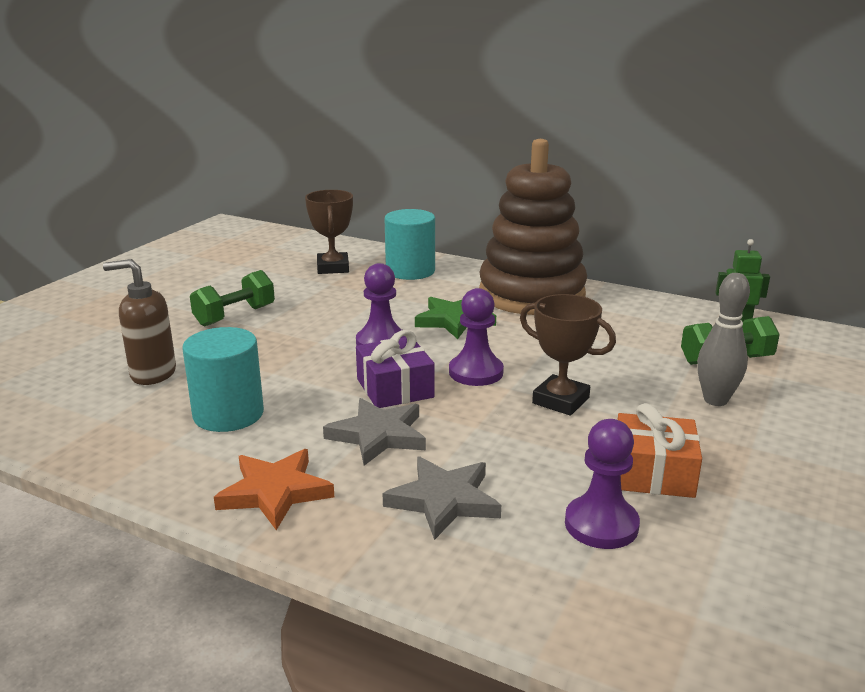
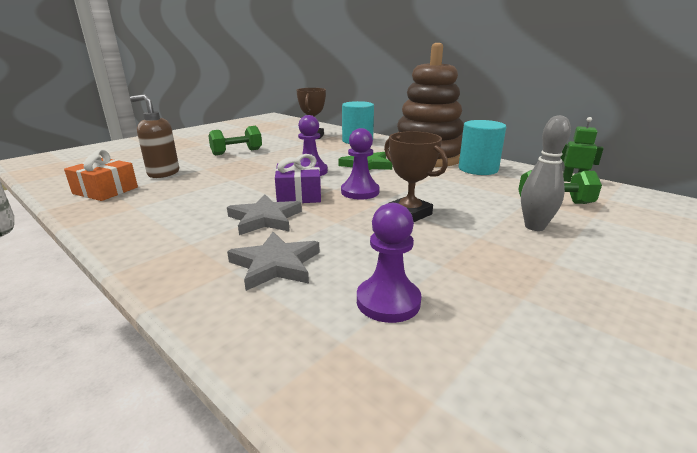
camera: 15 degrees right, 0 degrees up
(228, 414) = (183, 197): turquoise cylinder -> turquoise cylinder (478, 169)
(275, 492) = (166, 242): orange star -> none
(653, 473) = (455, 269): orange gift -> orange gift (105, 190)

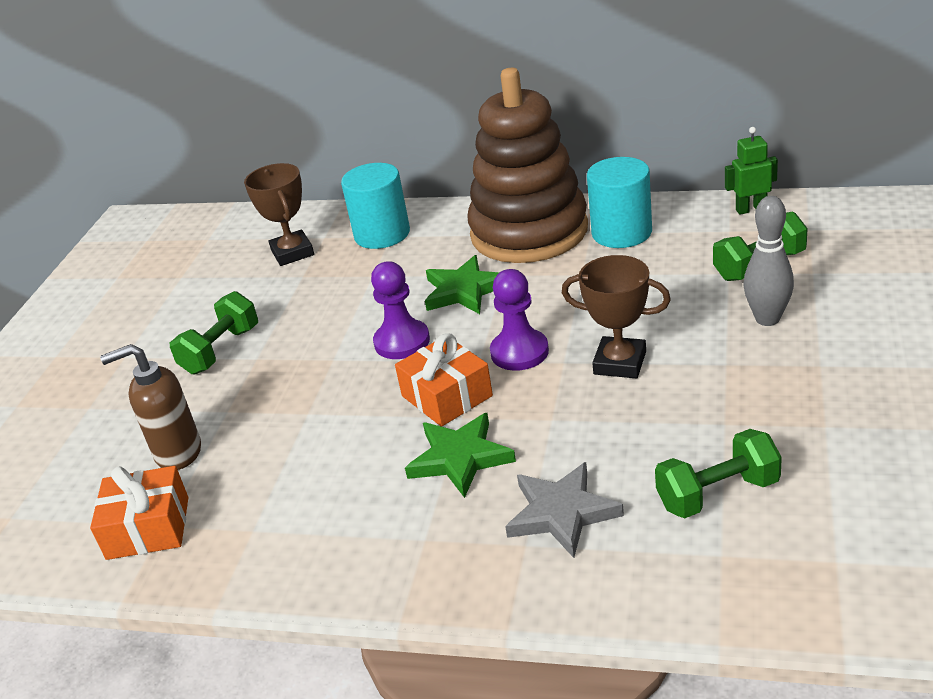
camera: 25 degrees left, 10 degrees up
(265, 219) = (460, 458): grey star -> green star
(299, 195) = (446, 396): purple gift -> orange gift
(388, 301) = (718, 494): purple pawn -> green dumbbell

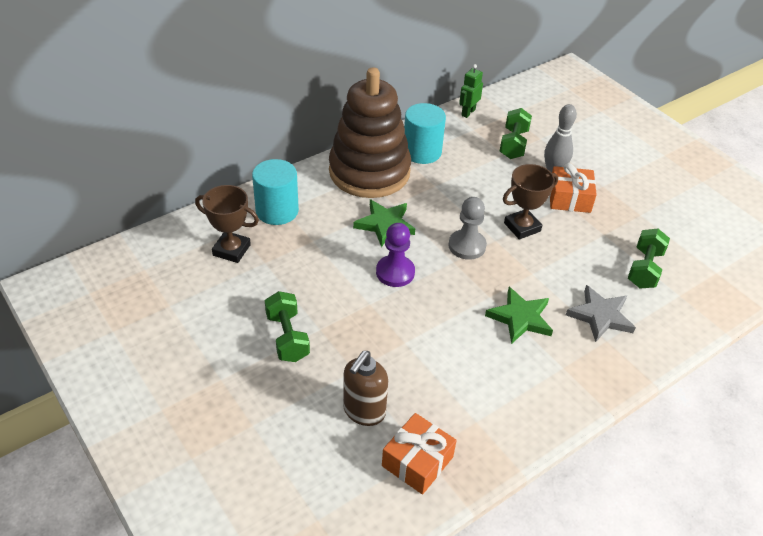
camera: 55 degrees left, 10 degrees up
(446, 396) = (465, 290): orange gift -> orange gift (569, 198)
(519, 352) = (467, 246): purple pawn -> grey pawn

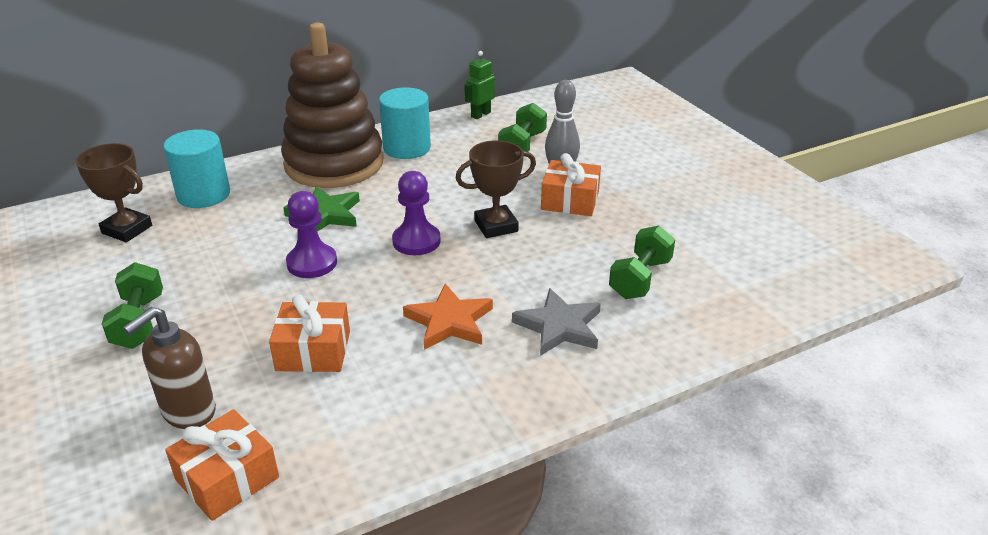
camera: 10 degrees right, 10 degrees down
(431, 352) = (313, 351): none -> orange gift
(467, 246) = (416, 241): grey pawn -> purple pawn
(520, 318) = (449, 321): green star -> orange star

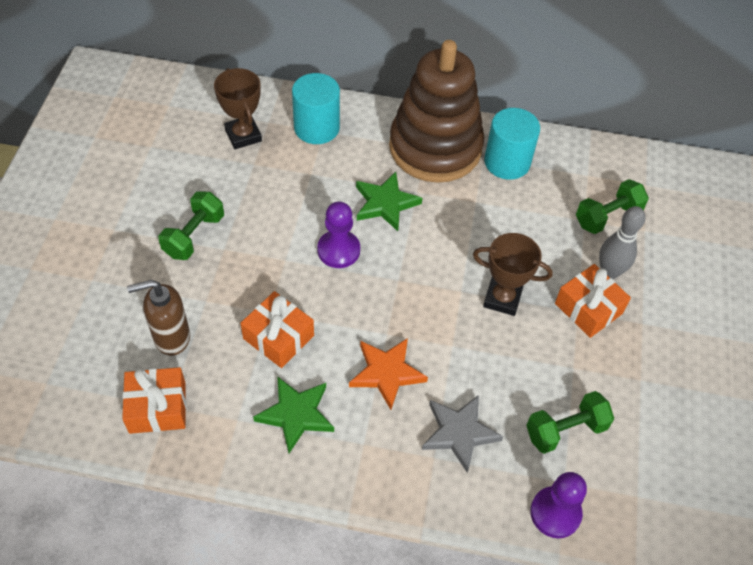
camera: 35 degrees right, 20 degrees up
(392, 397) = (296, 414): none -> green star
(416, 241) = (428, 276): purple pawn -> purple pawn (555, 513)
(480, 114) = (605, 155): green robot -> none

